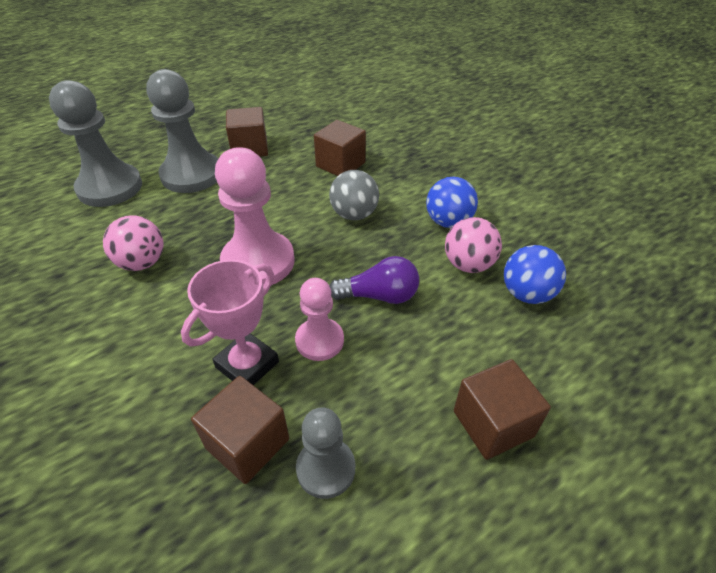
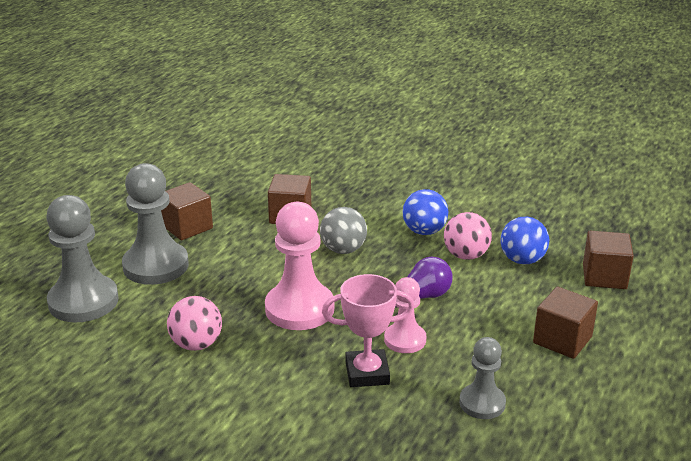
camera: 30 degrees left, 15 degrees down
(247, 365) = (367, 373): pink trophy -> pink trophy turned 75 degrees clockwise
(247, 443) = (417, 413): brown cube -> brown cube (604, 276)

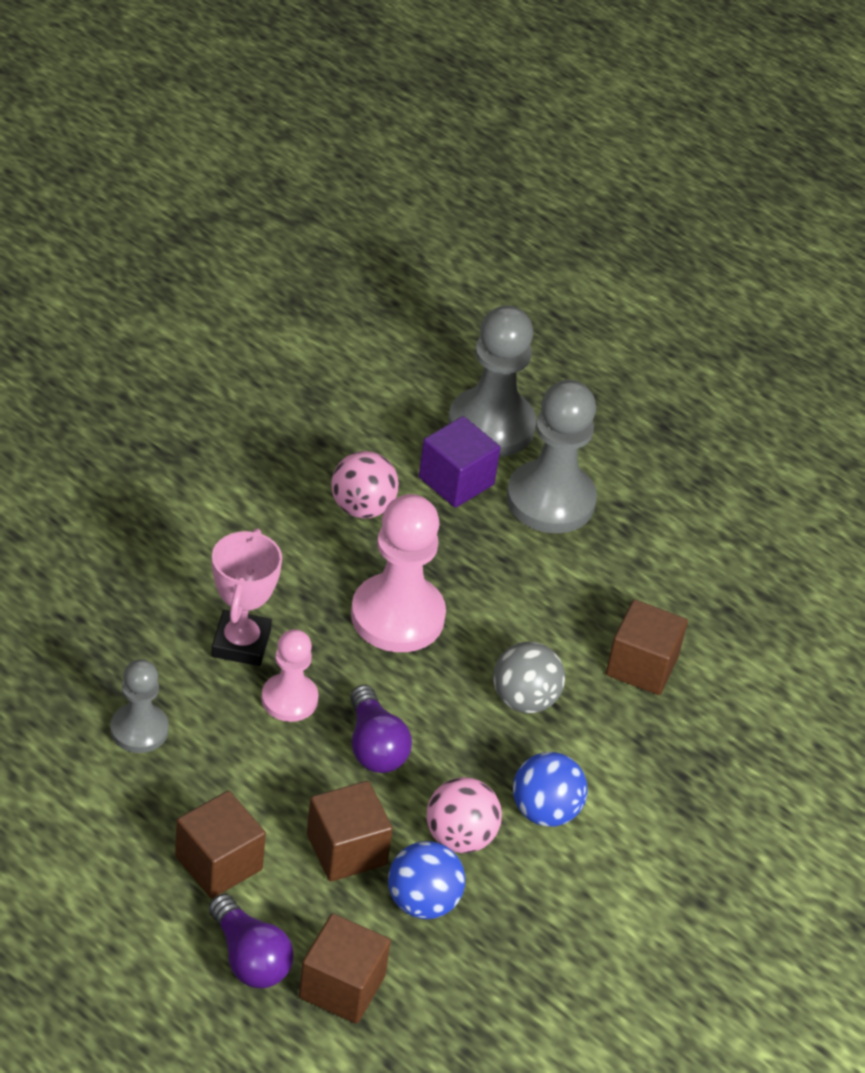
camera: 100 degrees right, 15 degrees up
(150, 307) = (456, 481): none -> purple cube
(187, 227) = (642, 547): brown cube -> brown cube (346, 849)
(618, 312) = (249, 958): none -> purple light bulb

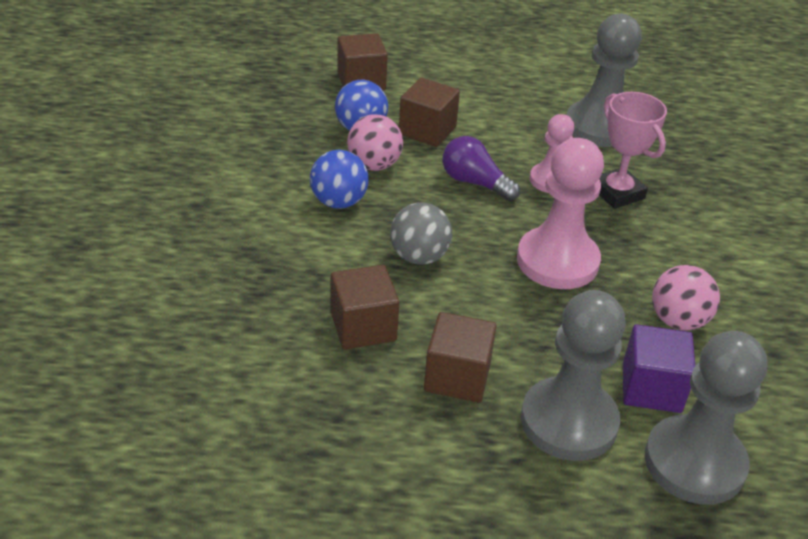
camera: 145 degrees right, 5 degrees down
(139, 730) = (599, 127): grey pawn -> grey pawn, size x1.72
(218, 863) = (481, 96): brown cube -> brown cube (457, 377)
(249, 958) = (417, 72): purple light bulb -> none

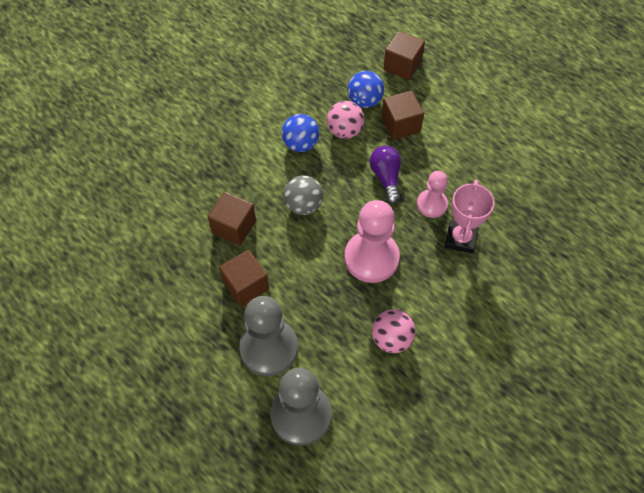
camera: 45 degrees right, 20 degrees up
(599, 127) = (509, 186): grey pawn -> none
(651, 388) = (329, 363): purple cube -> none

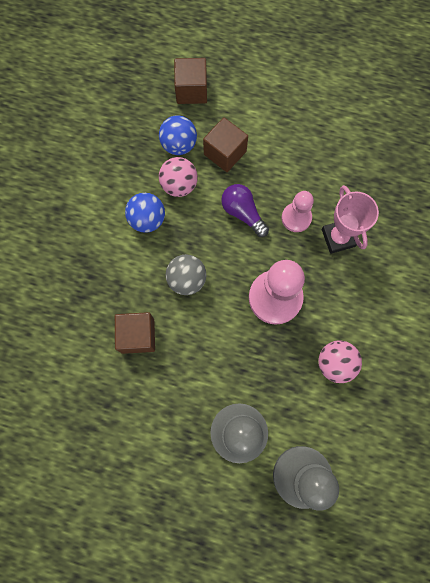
camera: 30 degrees left, 15 degrees up
(246, 286) = (183, 386): brown cube -> none

